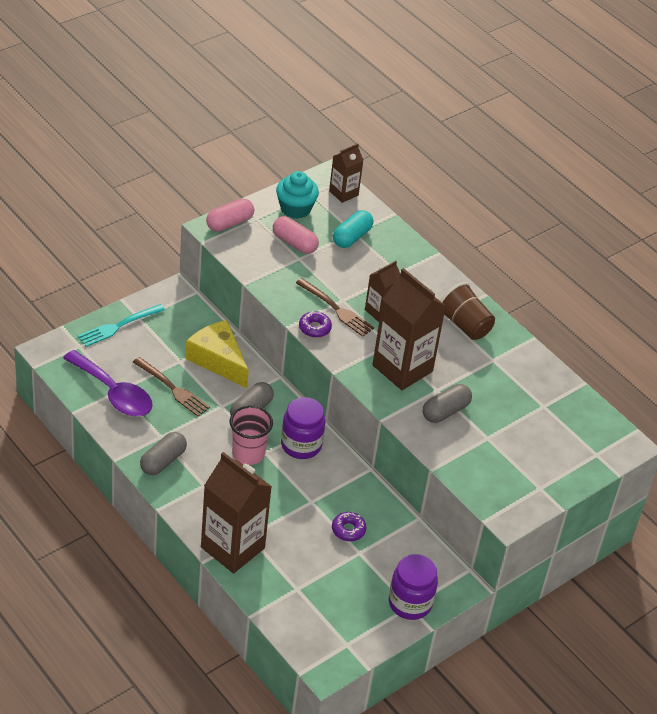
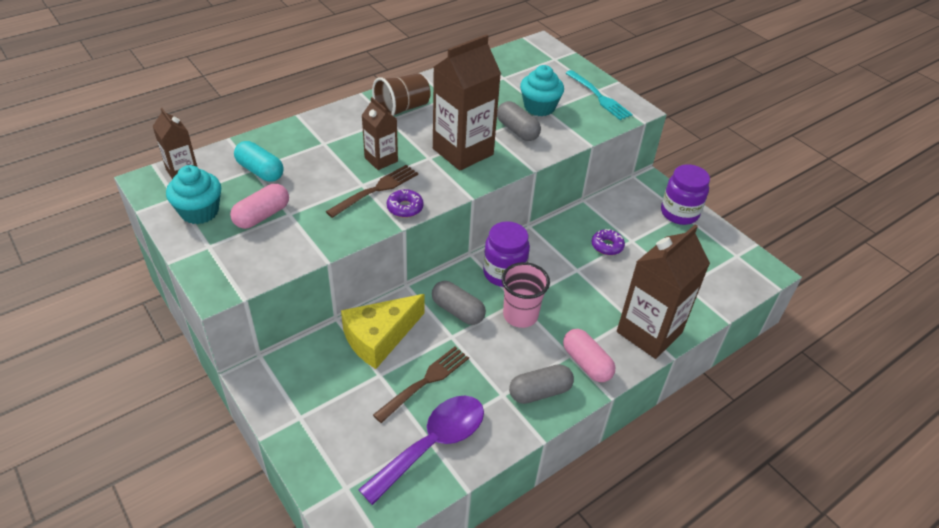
camera: 85 degrees left, 0 degrees up
(118, 326) = (312, 440): turquoise fork -> turquoise fork (599, 96)
(163, 461) = (540, 392): grey capsule -> grey capsule turned 60 degrees counterclockwise
(229, 223) = (212, 271): pink capsule -> pink capsule (586, 363)
(491, 432) = (539, 107): none -> turquoise cupcake

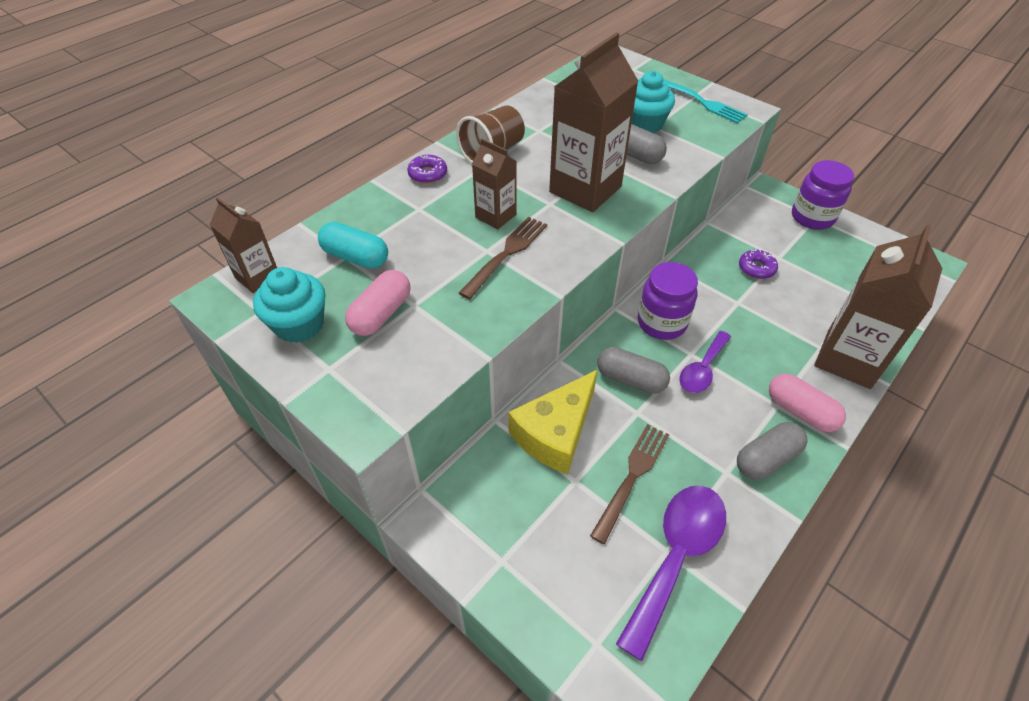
camera: 10 degrees left, 5 degrees up
(405, 208) = (550, 269): purple donut -> purple donut (428, 174)
(520, 315) = (702, 369): pink cup -> purple spoon

